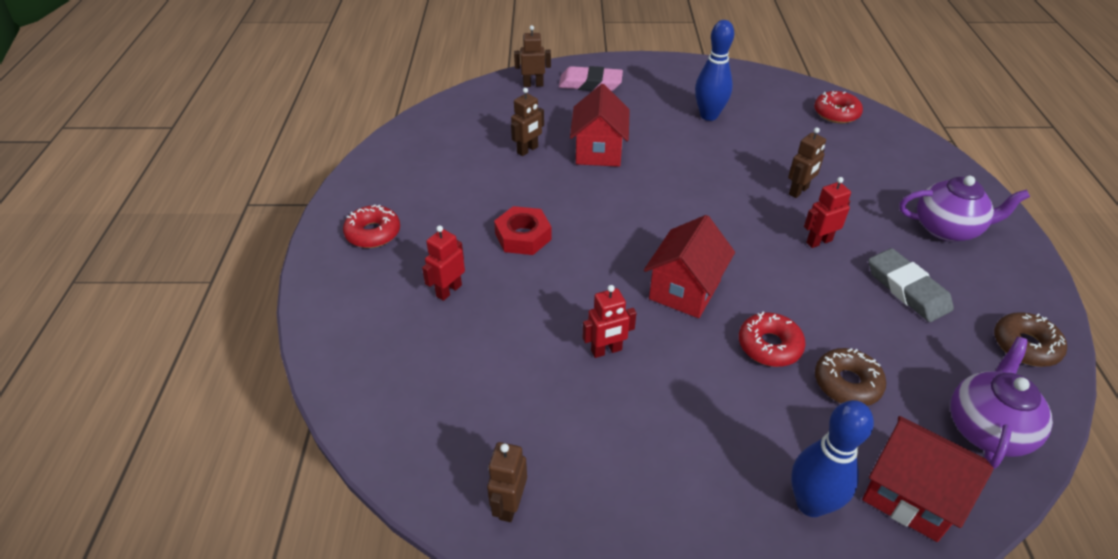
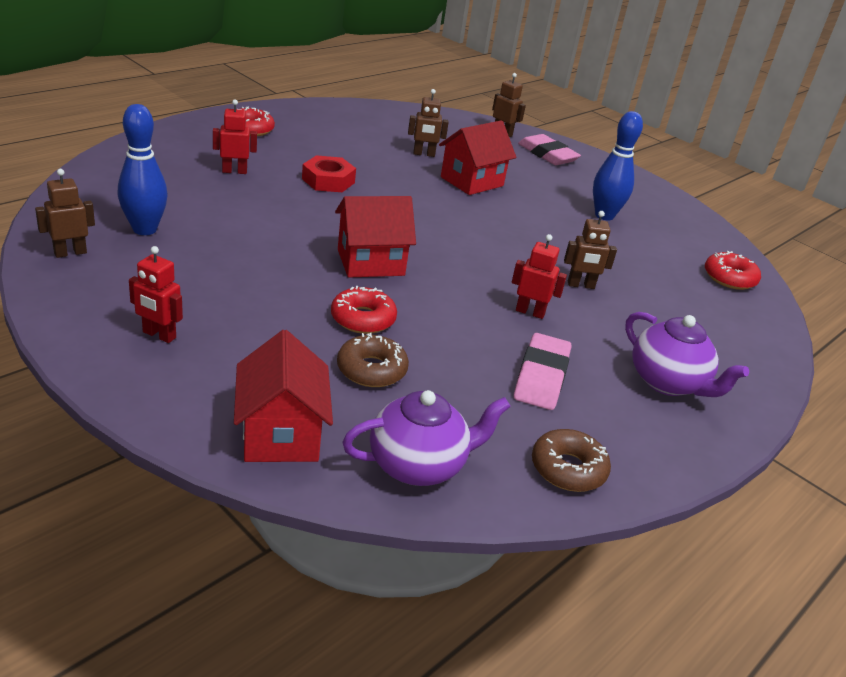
camera: 40 degrees right, 10 degrees down
(606, 350) = (258, 247): red robot -> red robot (159, 335)
(811, 503) = (213, 383): blue bowling pin -> blue bowling pin (144, 229)
(907, 289) = (541, 376): grey eraser -> pink eraser

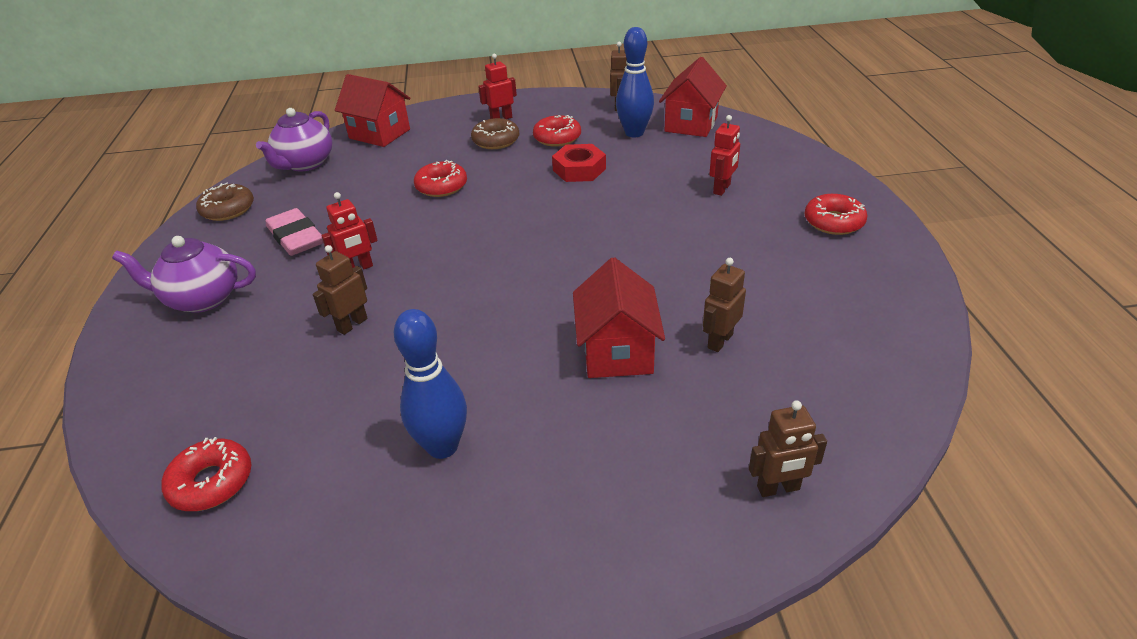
camera: 135 degrees right, 5 degrees up
(190, 275) = (557, 138): none -> red donut
(328, 181) = (675, 237): red nut -> red nut (579, 169)
(371, 262) = (507, 213): red house -> red house (691, 124)
(371, 370) = (390, 173): brown donut -> brown donut (496, 141)
(547, 154) = (667, 508): pink eraser -> none

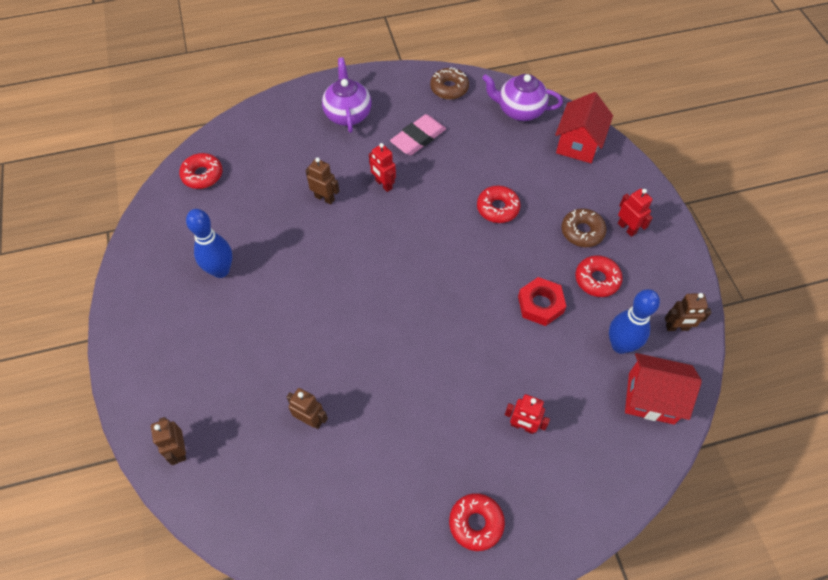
camera: 80 degrees right, 20 degrees up
(617, 352) = (299, 354): red house -> none

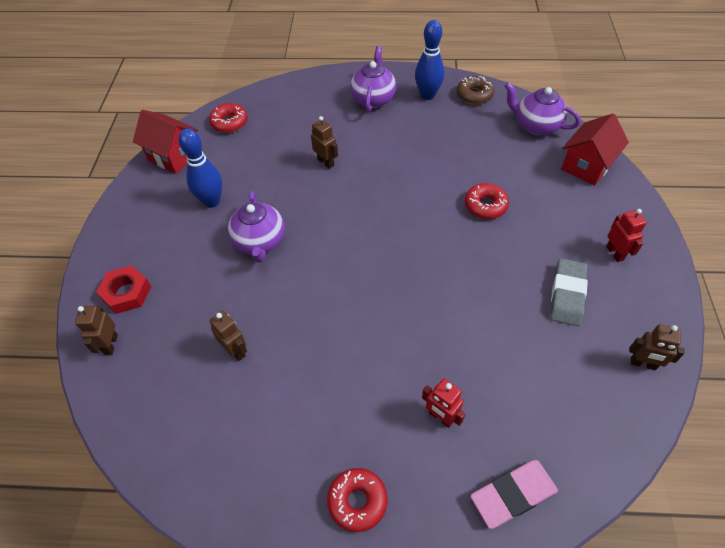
camera: 20 degrees right, 5 degrees down
(290, 302) = (260, 242): none -> purple teapot
(383, 184) = (383, 162): red robot -> none
(418, 138) = (430, 130): pink eraser -> pink eraser (513, 495)
(540, 304) = (499, 303): red nut -> red nut (126, 293)
(582, 231) = (565, 246): brown donut -> none
(597, 280) = (567, 294): red donut -> grey eraser
(620, 345) = (573, 365): blue bowling pin -> blue bowling pin (427, 95)
(651, 398) = (591, 429): red house -> red house (174, 156)

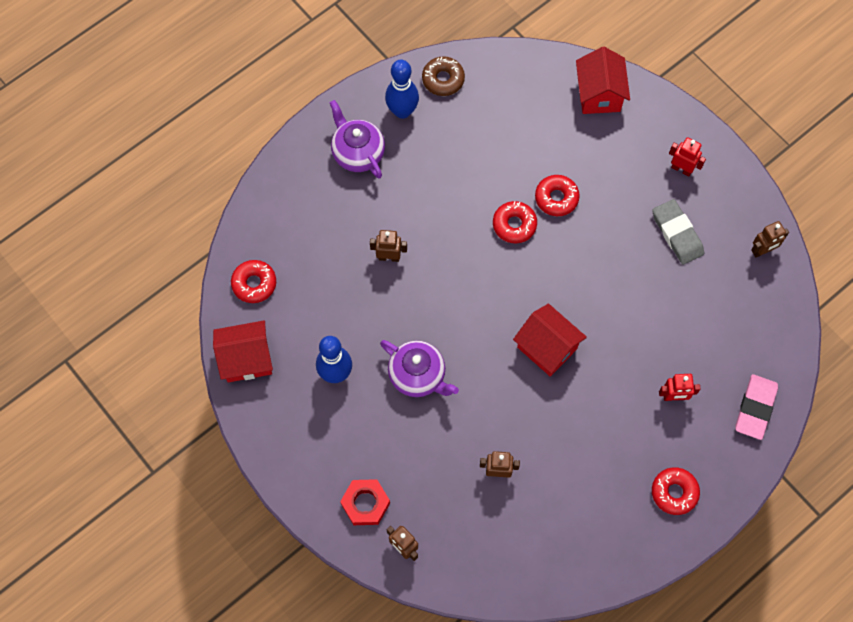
camera: 45 degrees left, 15 degrees up
(371, 295) = (547, 348): none -> red house
(435, 201) = (514, 225): none -> red donut
(536, 125) = (525, 78): purple teapot -> none

